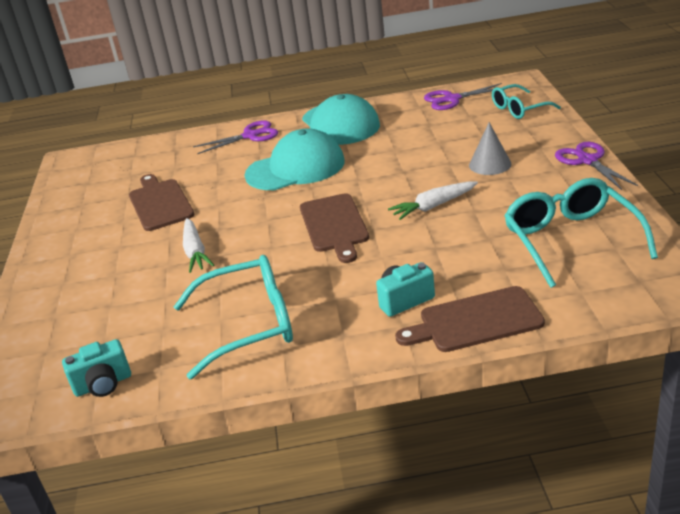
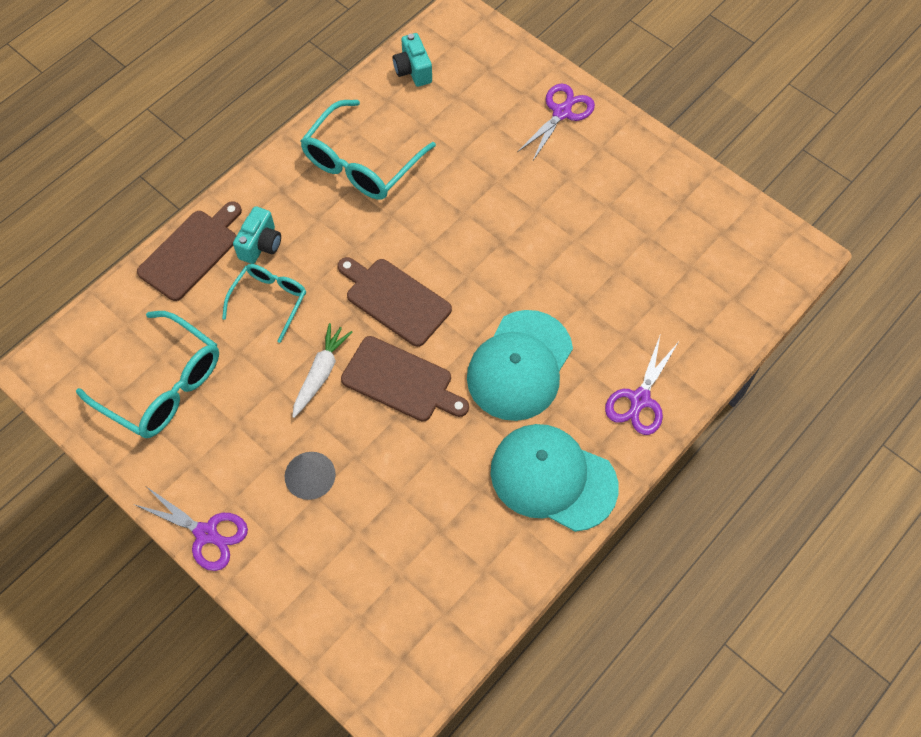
camera: 135 degrees right, 30 degrees up
(103, 384) = (413, 70): turquoise camera -> turquoise camera turned 45 degrees counterclockwise
(160, 203) = (602, 244): brown cutting board -> brown cutting board (401, 381)
(195, 252) = (489, 206): white carrot -> none
(452, 99) = (456, 610): purple scissors -> purple scissors (562, 113)
(519, 109) = (349, 623): turquoise glasses -> turquoise glasses (269, 300)

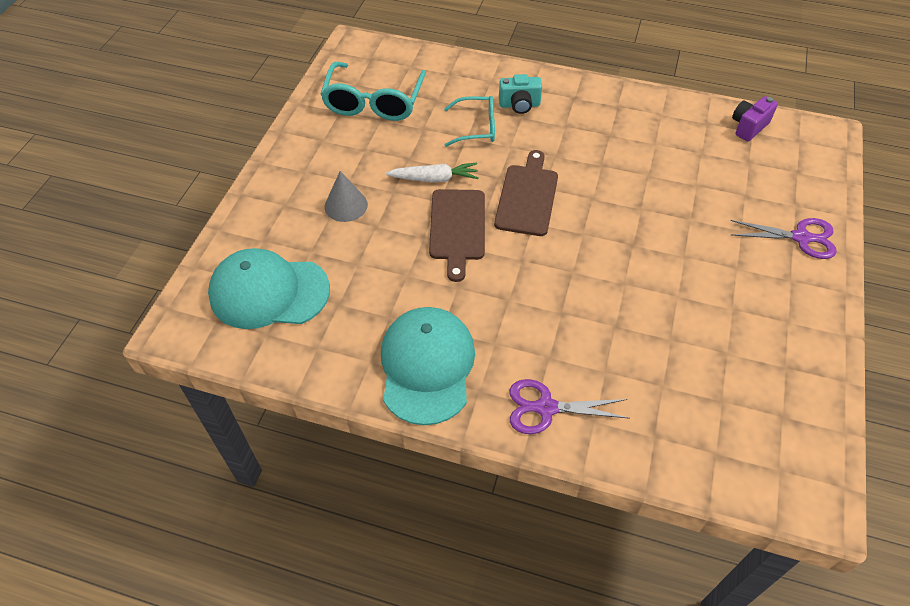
camera: 65 degrees right, 10 degrees down
(191, 252) = (487, 74): brown cutting board -> none
(206, 533) = (272, 168): purple scissors -> none
(361, 163) = (634, 131): turquoise glasses -> none
(413, 70) = (748, 127): turquoise camera -> purple camera
(520, 365) = (522, 301): turquoise cap -> turquoise cap (269, 292)

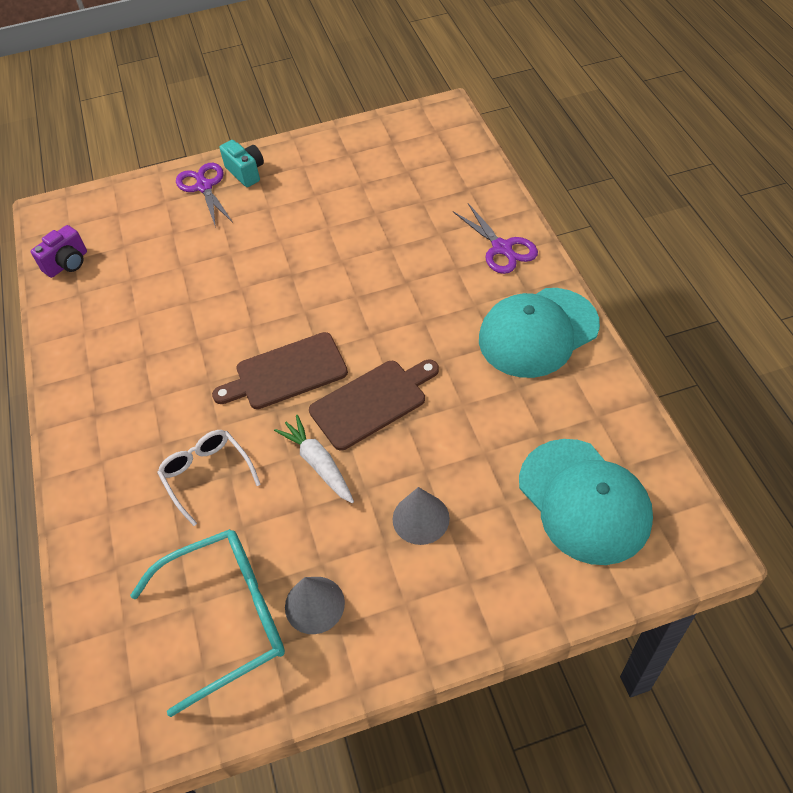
camera: 120 degrees left, 0 degrees up
(344, 136) = (314, 604): none -> grey cone
(477, 128) = (207, 475): turquoise glasses -> white glasses
(519, 105) = (139, 457): turquoise camera -> turquoise camera (246, 172)
(748, 127) = (67, 264): purple camera -> purple camera turned 60 degrees counterclockwise

